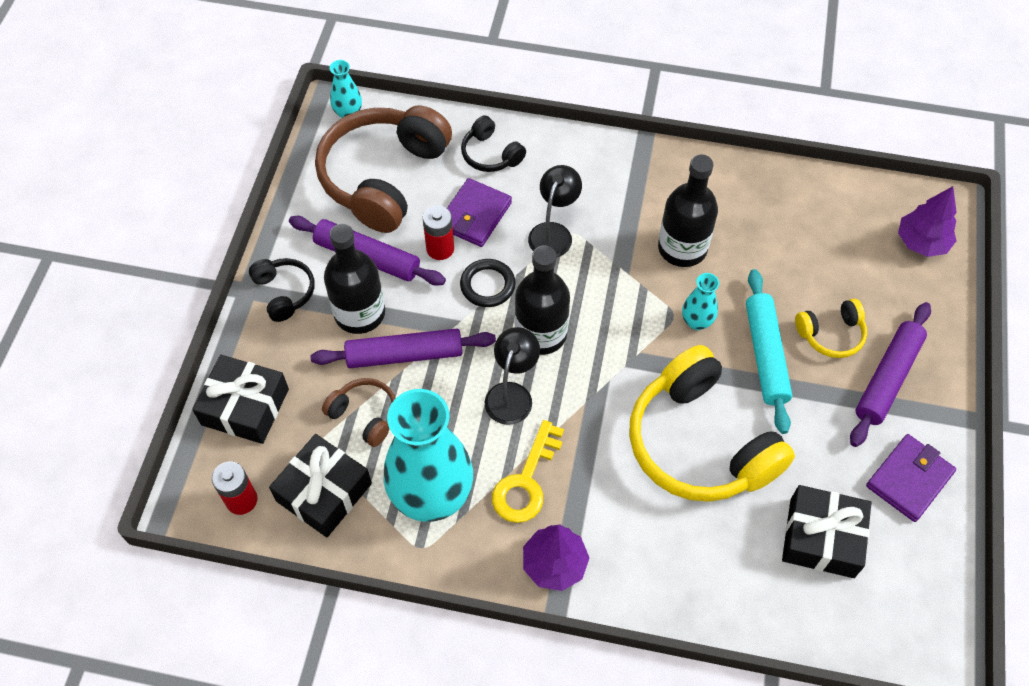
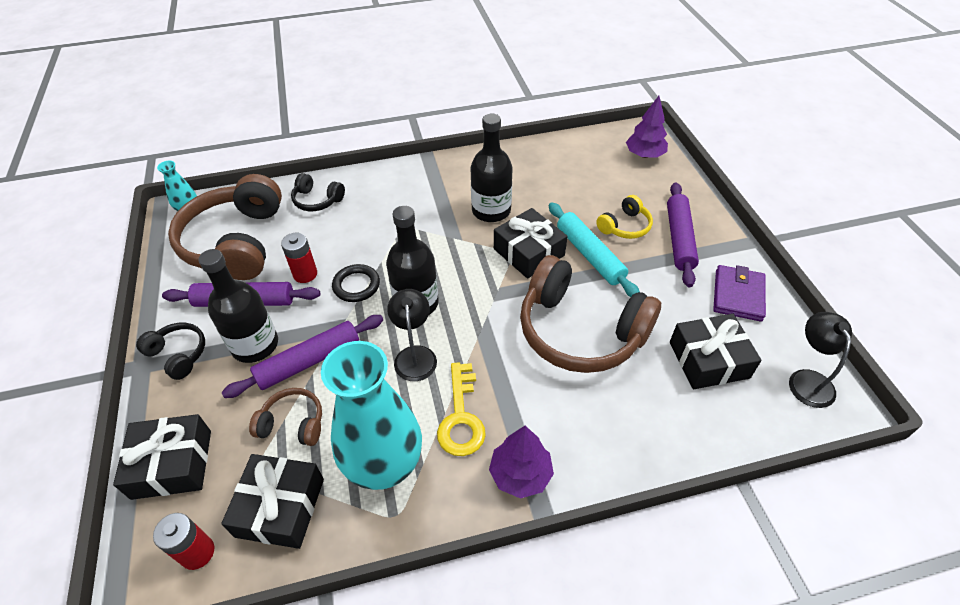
camera: 25 degrees left, 10 degrees down
(475, 215) = (323, 242): purple wallet -> none
(553, 232) = (391, 233): black lamp -> black lamp (807, 380)
(696, 322) = (529, 252): turquoise vase -> black gift
(699, 443) = (580, 331): yellow headphones -> brown headphones

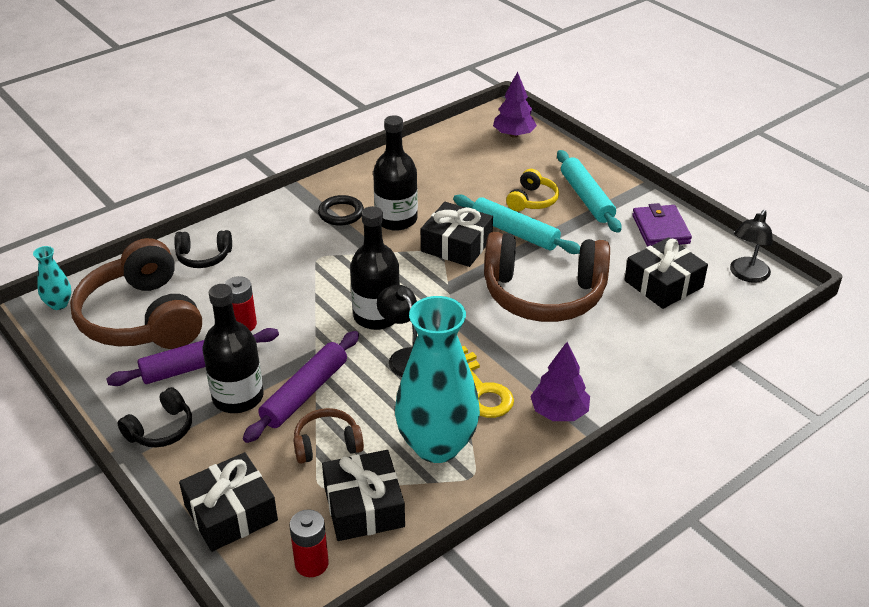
camera: 25 degrees left, 10 degrees down
(178, 354) = (161, 429): black headphones -> black headphones turned 120 degrees clockwise
(356, 285) = (305, 319): black ring -> black ring (341, 213)
(679, 238) = (586, 198): purple rolling pin -> turquoise rolling pin
(807, 380) = (746, 275): black lamp -> black lamp turned 120 degrees counterclockwise

